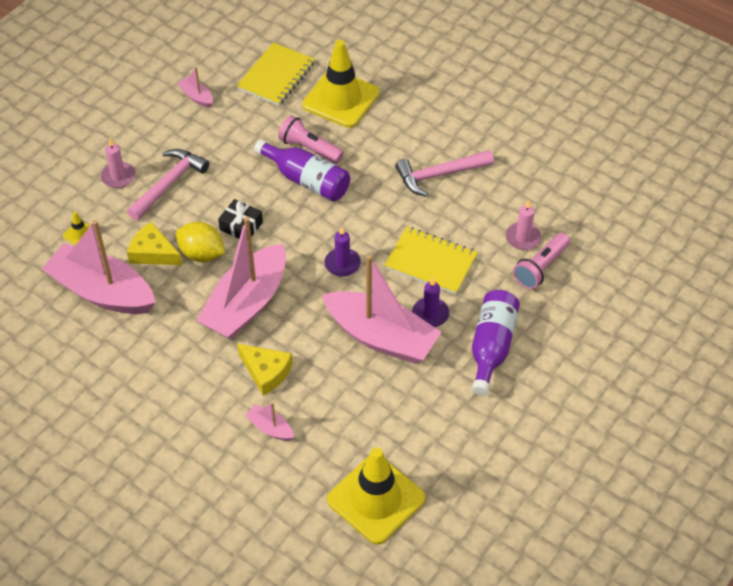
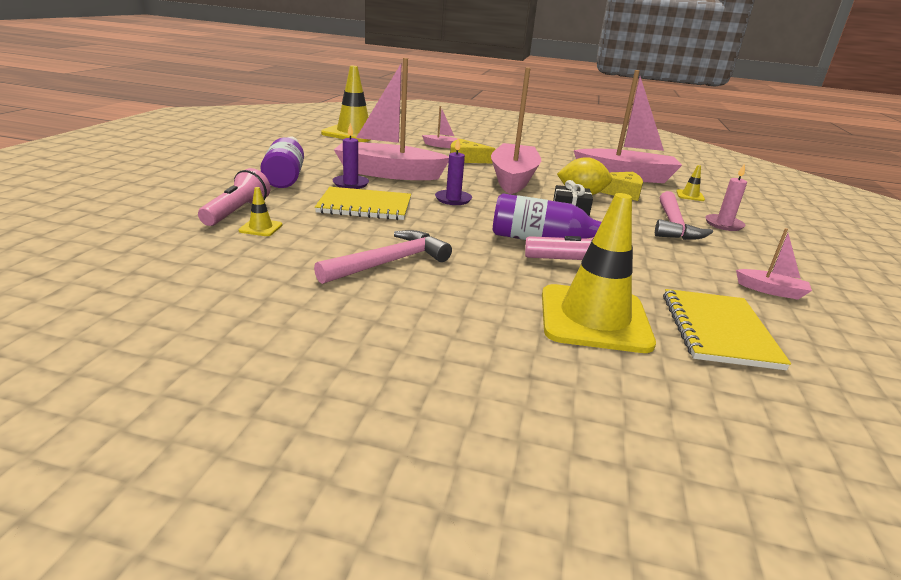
camera: 155 degrees right, 25 degrees down
(523, 238) = (261, 228): pink candle -> yellow traffic cone

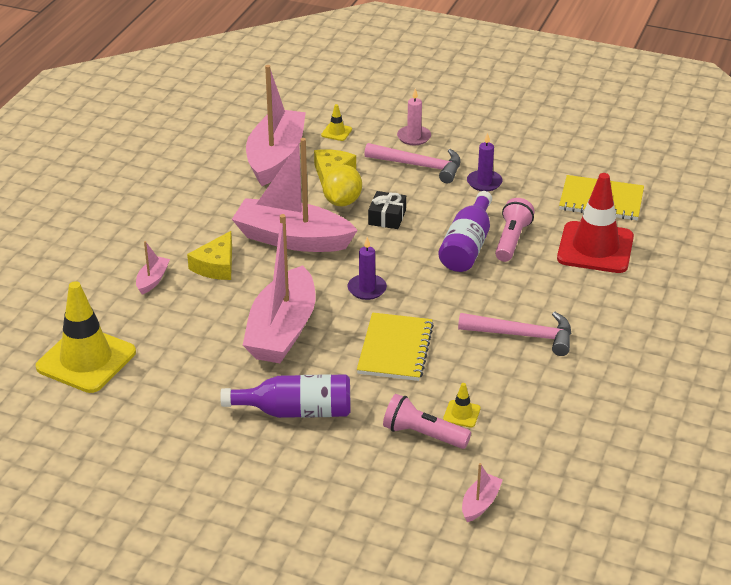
camera: 80 degrees left, 10 degrees up
(350, 184) = (324, 360): purple candle -> purple candle (484, 182)
(390, 262) = (523, 335): pink hammer -> pink hammer turned 135 degrees clockwise
(594, 318) = (595, 248): yellow traffic cone -> red traffic cone
(771, 291) = (541, 159): pink boat -> pink boat (480, 503)

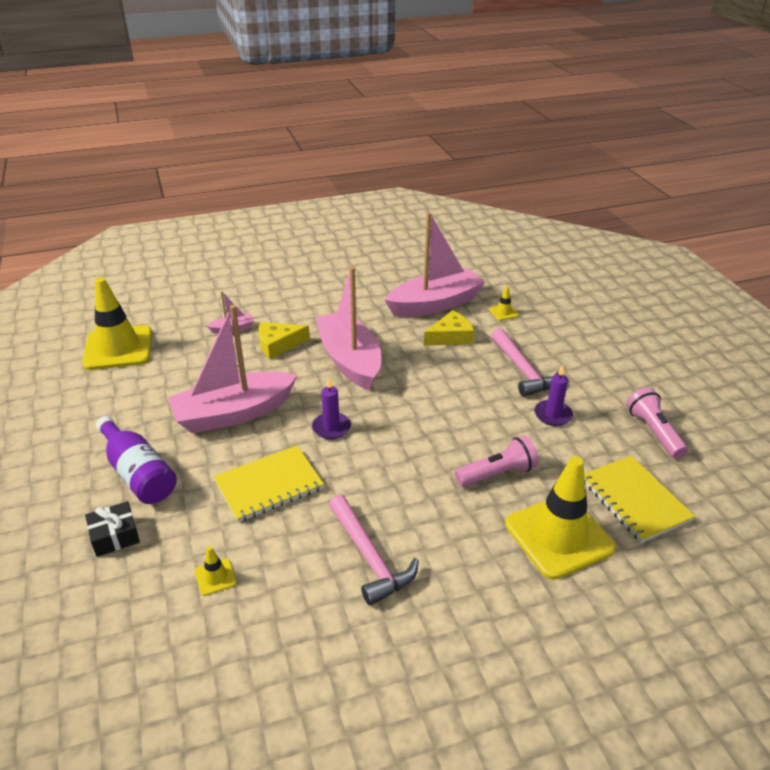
camera: 50 degrees right, 0 degrees up
(342, 201) = (425, 358): yellow lemon -> none
(387, 217) = (435, 389): black gift -> black gift (115, 536)
(414, 137) = (554, 348): pink candle -> none
(423, 434) = (165, 566): pink flashlight -> pink flashlight (653, 432)
(467, 246) = (454, 452): purple bottle -> none
(480, 503) = (90, 665): pink boat -> none
(595, 248) = (559, 536): red traffic cone -> yellow traffic cone

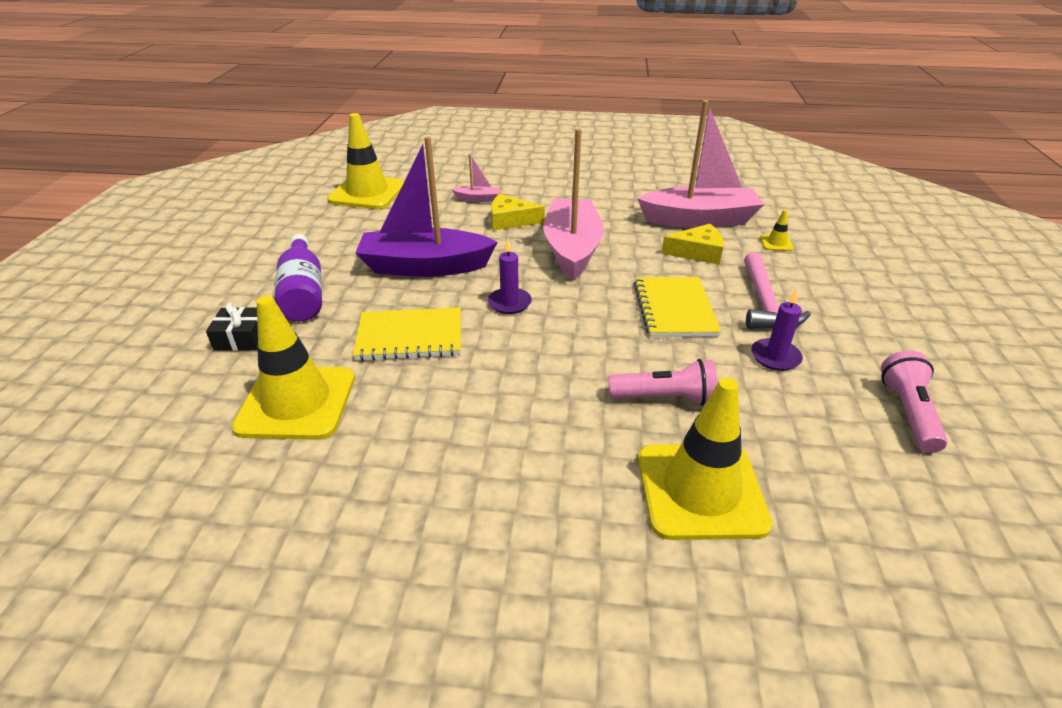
camera: 25 degrees right, 0 degrees up
(215, 577) = (297, 402): yellow traffic cone -> yellow traffic cone, size x2.47
(233, 413) = (425, 266): pink boat -> purple boat
(370, 557) = (459, 437): pink hammer -> none
(634, 500) = (834, 483): yellow notebook -> yellow notebook (674, 309)

